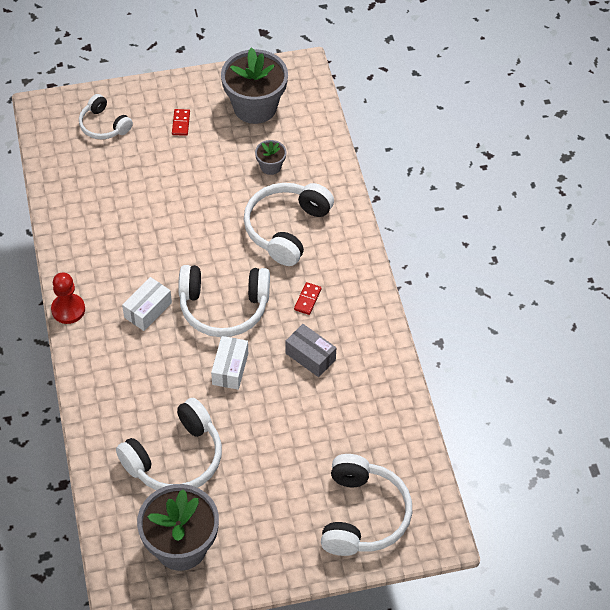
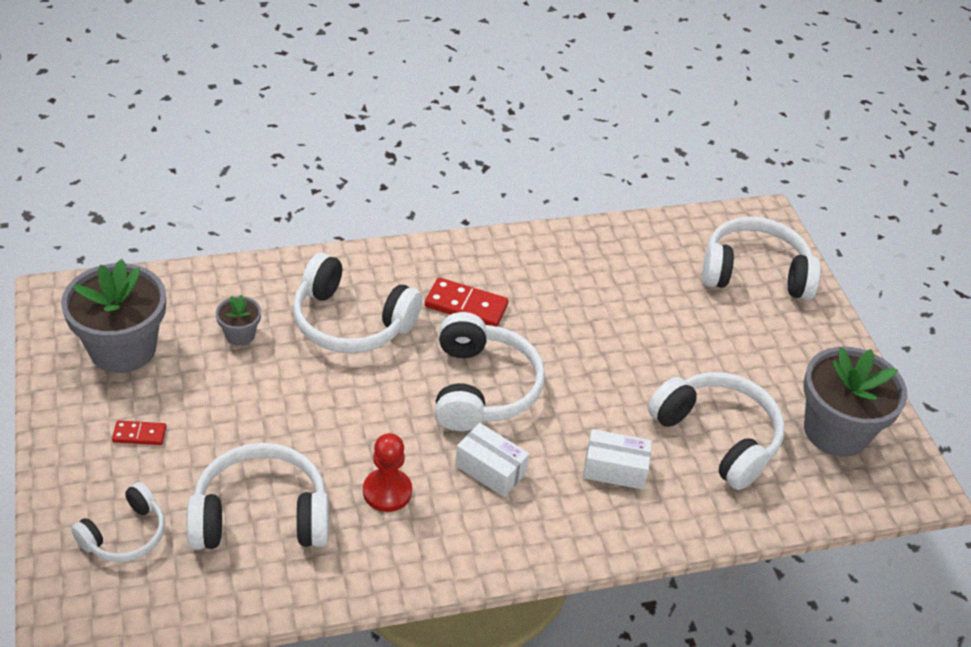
camera: 95 degrees left, 10 degrees down
(68, 309) = (493, 566): red pawn -> red pawn (387, 491)
(115, 188) = (261, 515): none -> white headphones
(230, 369) = (577, 382): white box -> white box (614, 469)
(307, 299) = (466, 306): red domino -> red domino, size x1.74
(310, 356) = (551, 306): grey box -> none

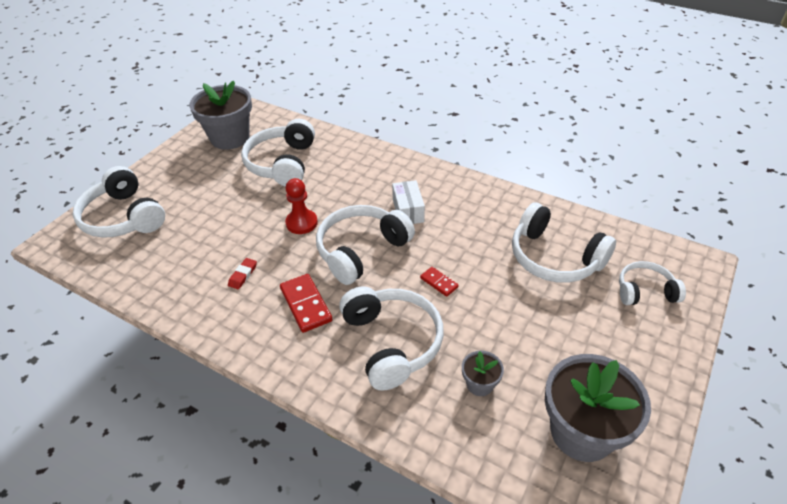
camera: 130 degrees left, 0 degrees up
(139, 434) = (604, 349): red domino -> red domino (439, 282)
(387, 491) = (473, 231): red pawn -> red pawn (301, 223)
(558, 294) = (243, 275): none -> red eraser
(614, 469) = (348, 178): white box -> none

